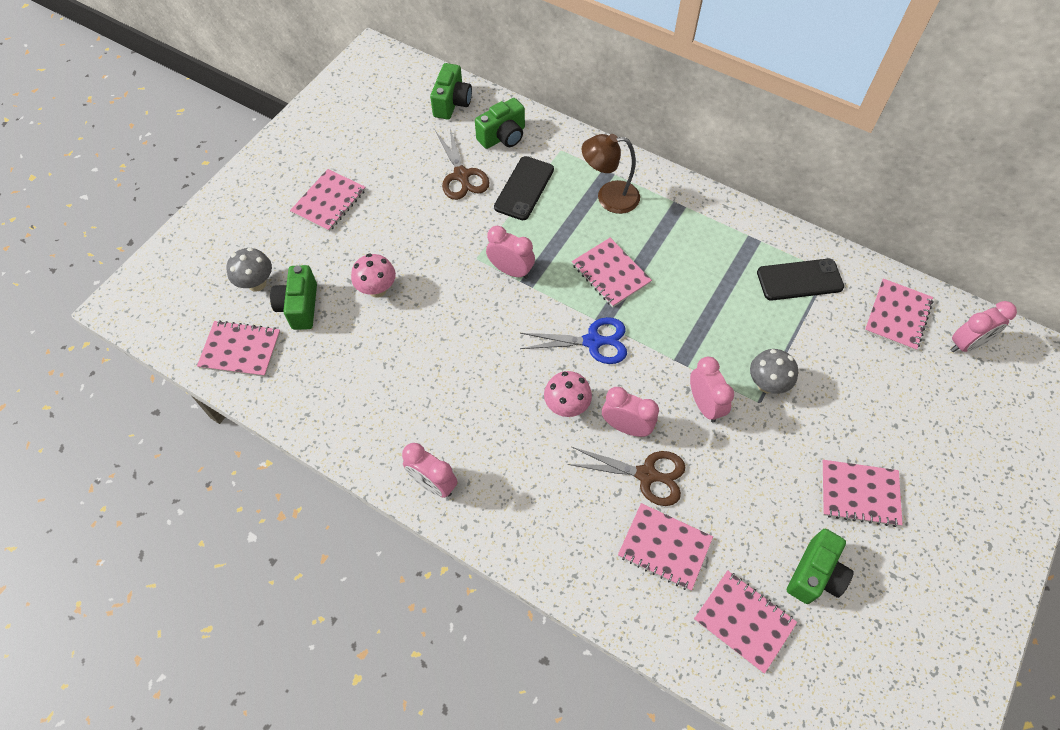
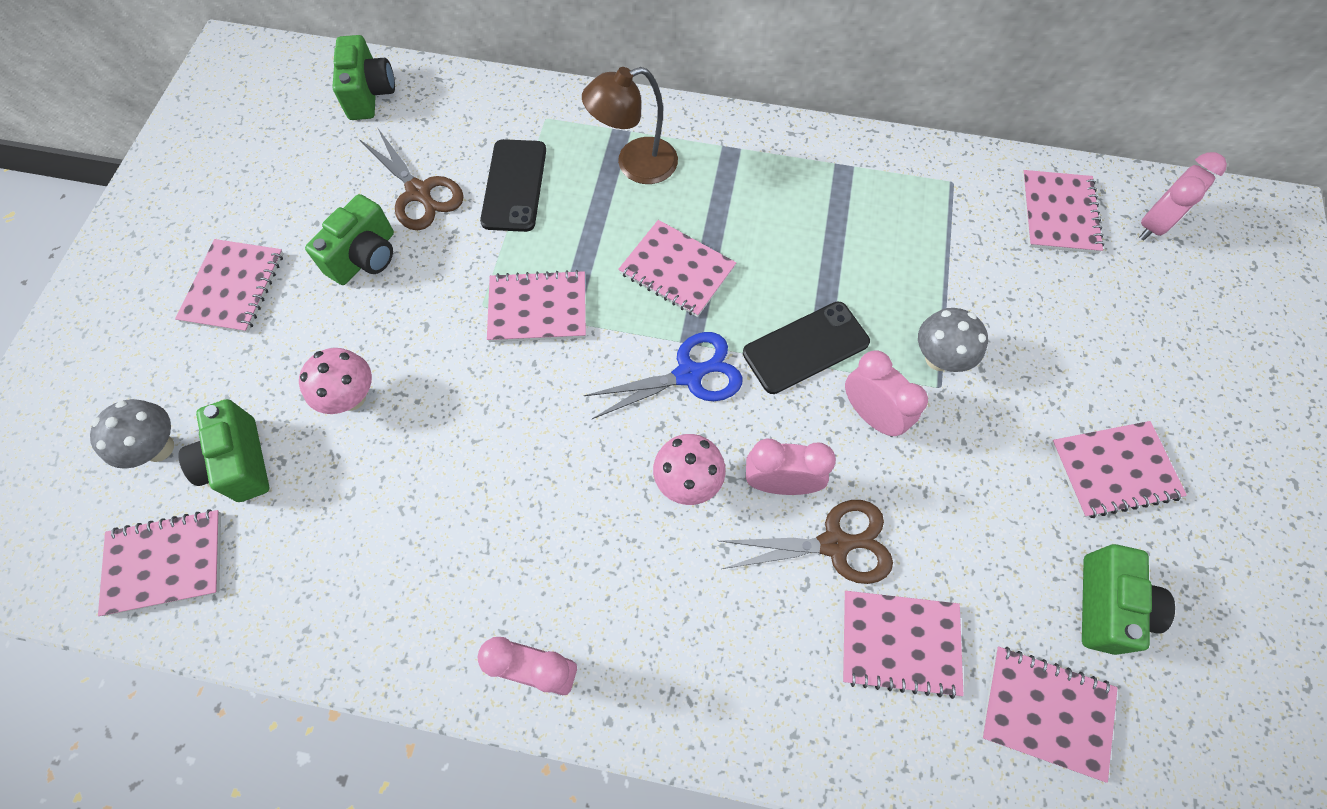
camera: 20 degrees left, 5 degrees up
(503, 137) = (459, 121): green camera -> green camera (365, 257)
(511, 270) = (538, 308): pink clock -> pink notebook
(799, 280) = (922, 203): black phone -> black phone (805, 347)

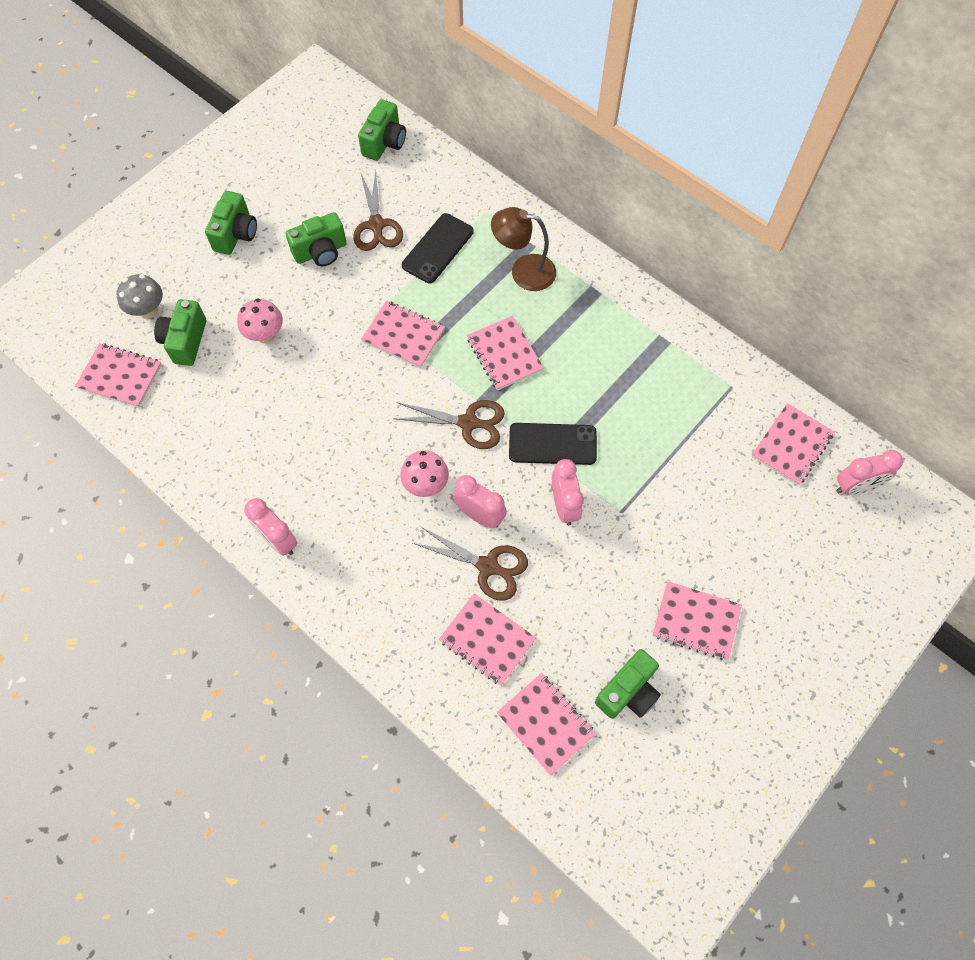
camera: 30 degrees right, 0 degrees up
(233, 287) = (236, 234): pink notebook -> green camera
(689, 374) = (469, 423): blue scissors -> brown scissors
(938, 358) = (633, 495): grey mushroom -> none

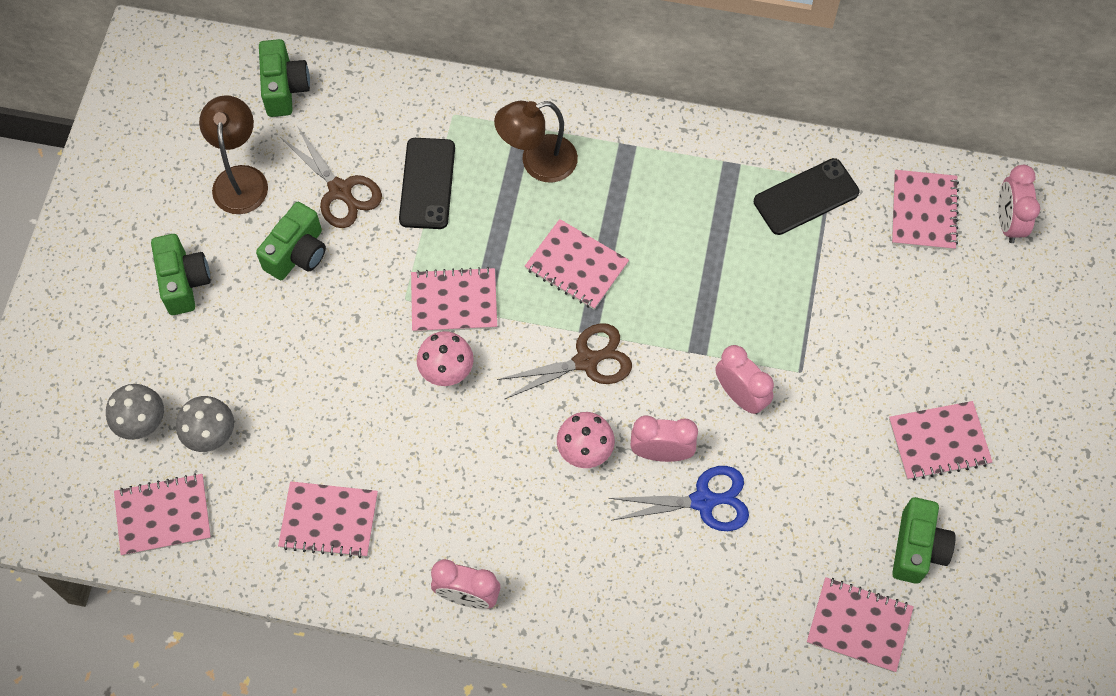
camera: 30 degrees left, 0 degrees up
(185, 341) = (211, 435): green camera -> grey mushroom
(265, 335) = (299, 381): pink mushroom -> pink mushroom (447, 371)
(317, 186) = (240, 178): none -> brown lamp
(487, 640) = (750, 576): pink notebook -> pink notebook (329, 520)
(488, 567) = (704, 501): brown scissors -> blue scissors
(552, 444) = (687, 337): black phone -> black phone (806, 197)
(855, 487) = (1008, 222): pink clock -> pink clock turned 135 degrees clockwise

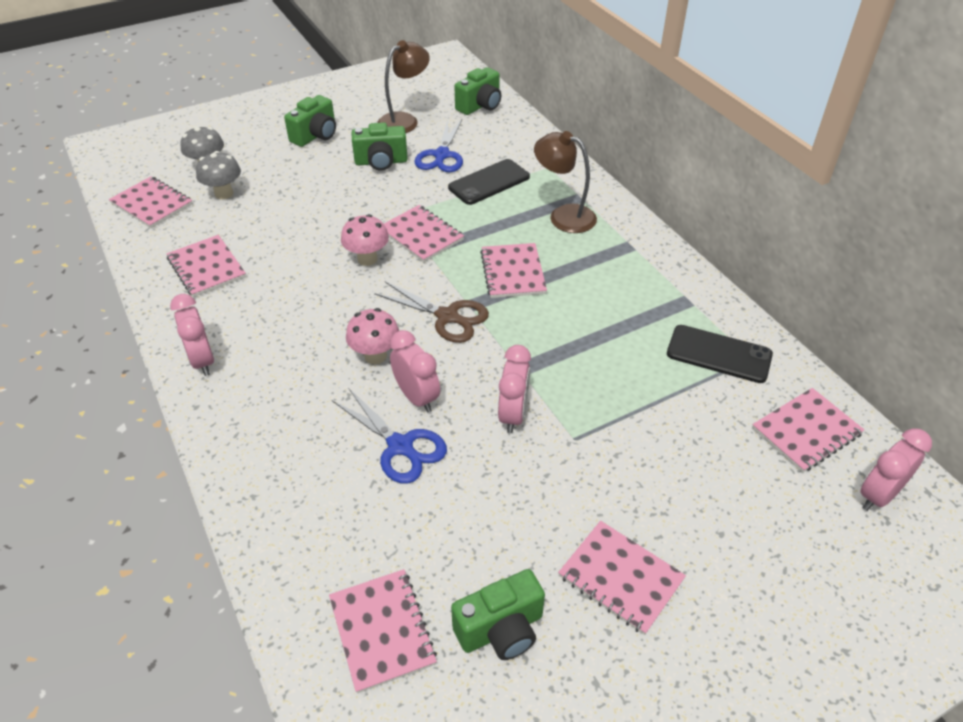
camera: 50 degrees right, 20 degrees down
(340, 191) = (441, 155): brown scissors -> blue scissors

